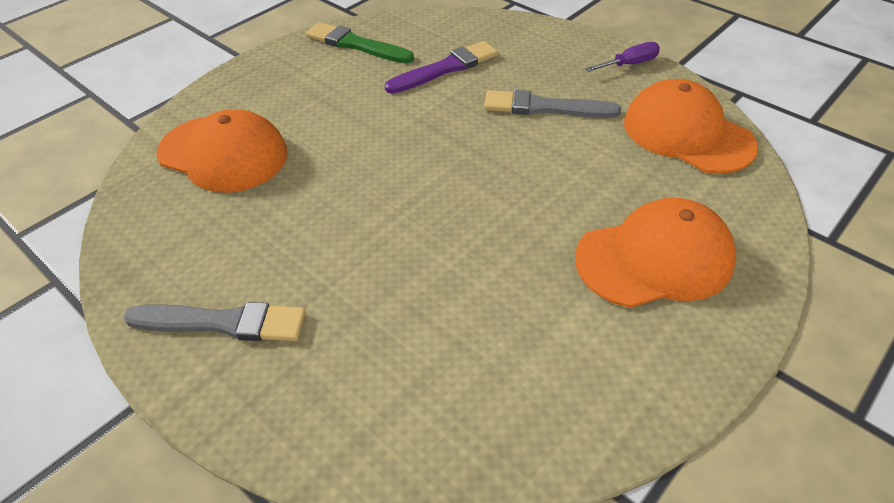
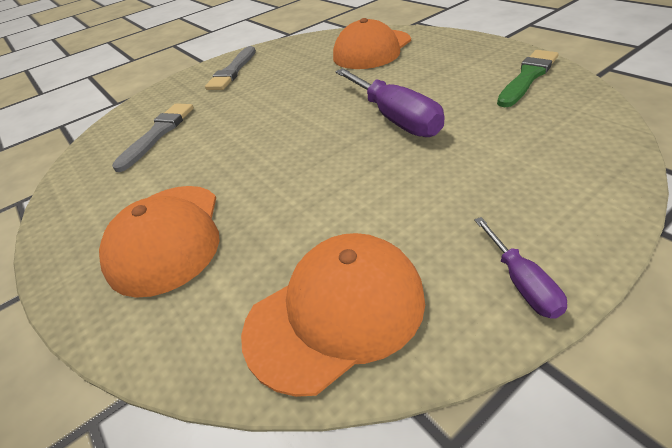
camera: 105 degrees right, 5 degrees down
(426, 122) = (395, 118): none -> purple screwdriver
(445, 68) = (489, 125): purple brush -> none
(545, 107) = (411, 188): grey brush -> grey brush (158, 134)

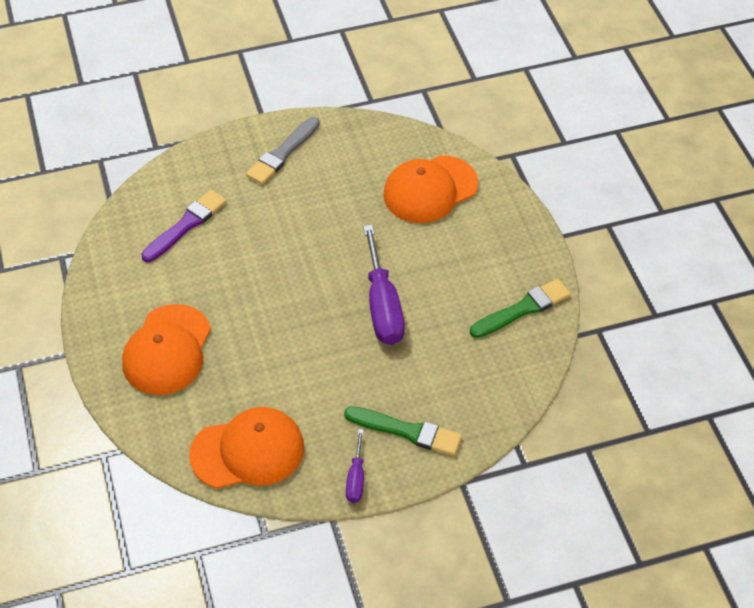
camera: 15 degrees right, 10 degrees up
(158, 134) = (186, 225): grey brush -> purple brush
(529, 203) = (407, 431): none -> green brush

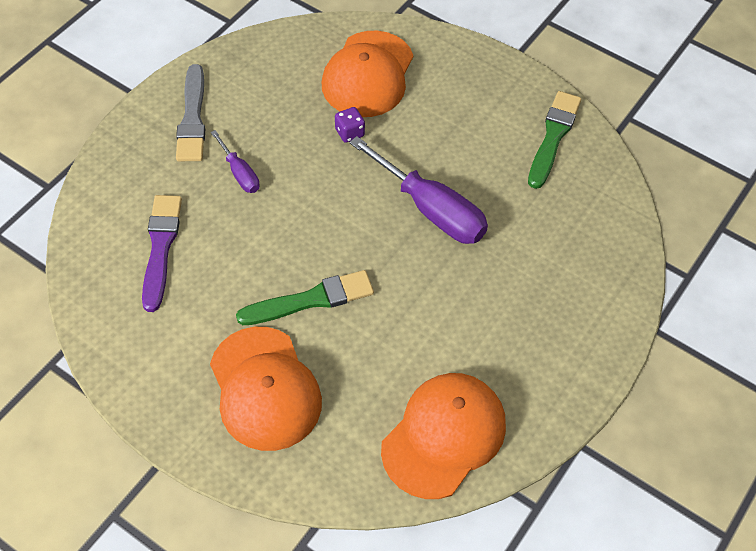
camera: 40 degrees left, 5 degrees up
(356, 478) = (566, 391): purple screwdriver -> purple screwdriver (239, 173)
(378, 222) = (349, 132): none -> purple dice
(407, 431) = (566, 314): green brush -> green brush (311, 300)

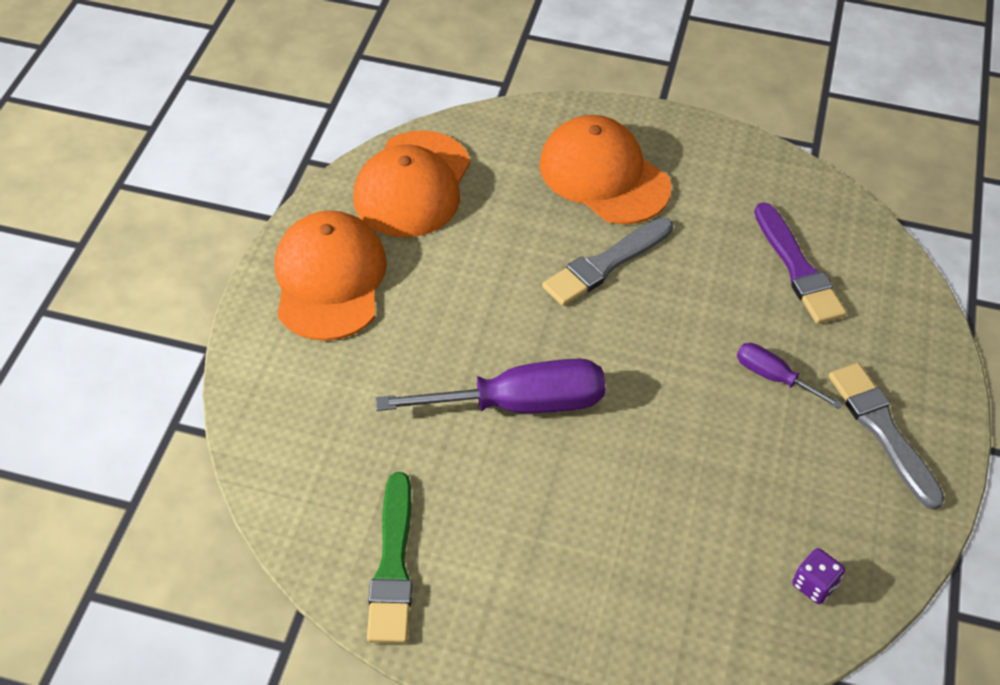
camera: 160 degrees right, 5 degrees down
(311, 300) = (606, 264): green brush -> grey brush
(349, 132) = (674, 477): purple dice -> purple dice (814, 584)
(368, 74) = (699, 580): orange cap -> orange cap (329, 279)
(431, 210) = (520, 404): purple screwdriver -> purple screwdriver turned 150 degrees clockwise

